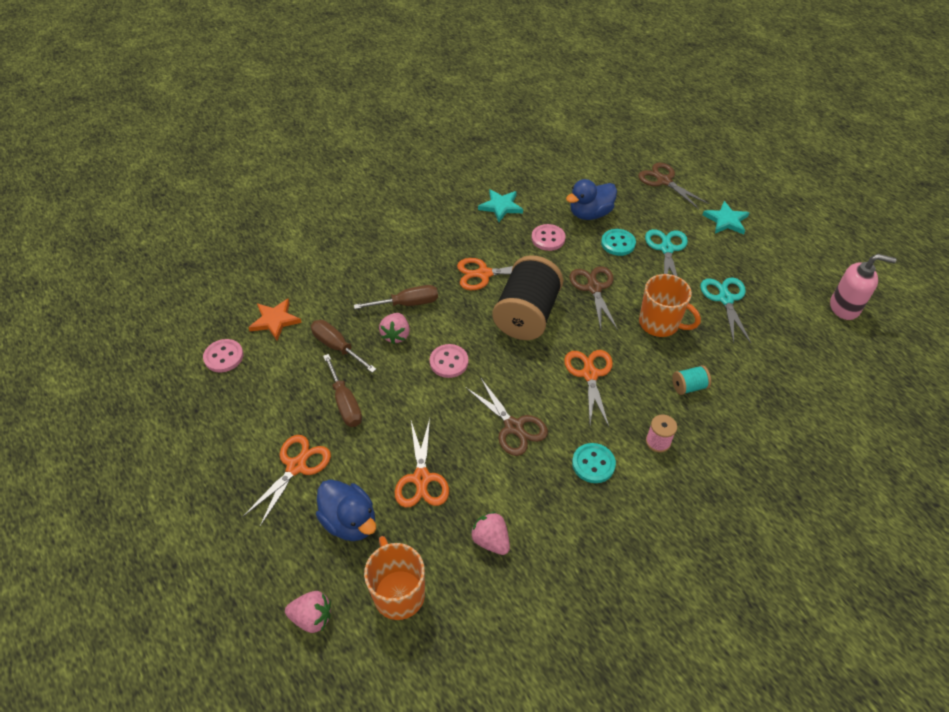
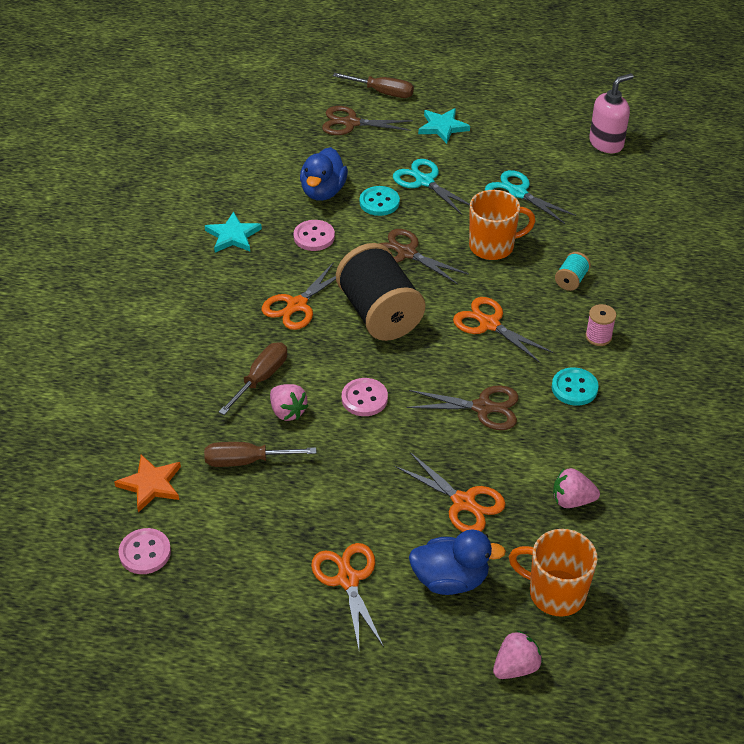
camera: 45 degrees left, 5 degrees down
(345, 403) = (319, 498): brown screwdriver -> brown screwdriver (382, 92)

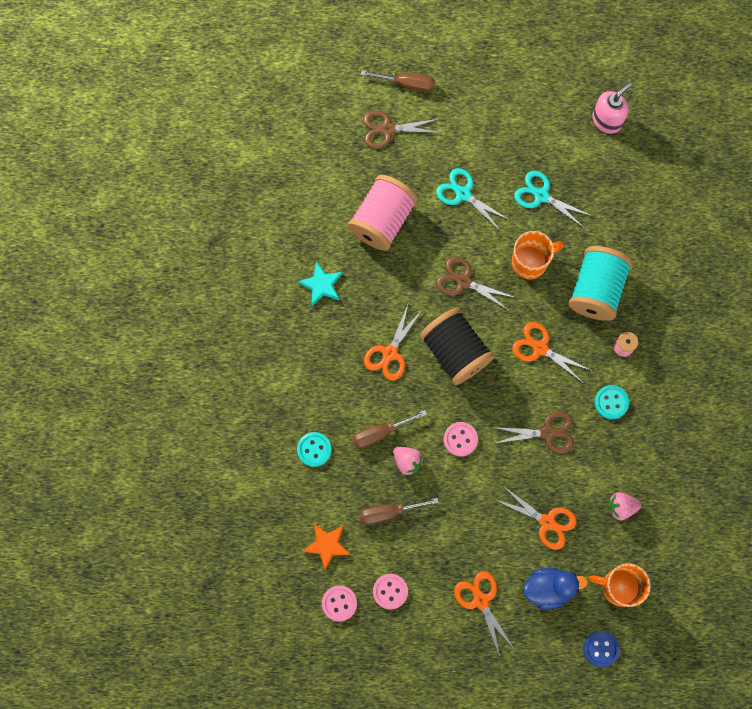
camera: 10 degrees left, 30 degrees up
(261, 378) = (380, 433): brown screwdriver -> brown screwdriver turned 135 degrees counterclockwise
(314, 237) = (386, 275): pink button -> pink button (390, 591)
(323, 191) = (382, 220): blue duck -> pink spool
(379, 202) = (431, 226): turquoise button -> turquoise button (314, 449)
(442, 127) = (466, 122): turquoise star -> none
(515, 667) = (601, 648): pink strawberry -> blue button
(571, 280) = (596, 290): turquoise spool -> turquoise spool, size x2.39

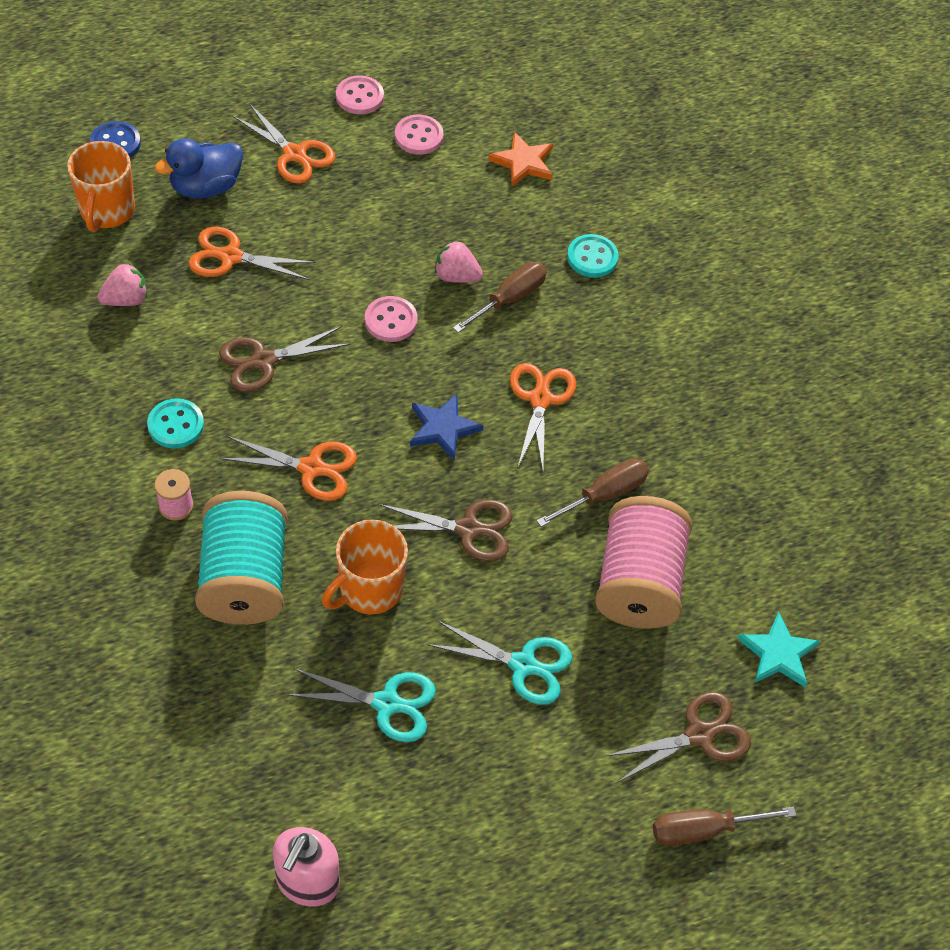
camera: 155 degrees right, 20 degrees down
(321, 285) = (687, 461): turquoise star -> turquoise star (778, 653)
(339, 603) = (479, 111): pink button -> pink button (359, 97)
(388, 512) = (457, 215): brown screwdriver -> brown screwdriver (604, 495)
(455, 351) = (443, 428): black spool -> blue star
(619, 587) = (107, 211): orange mug -> orange mug turned 105 degrees clockwise

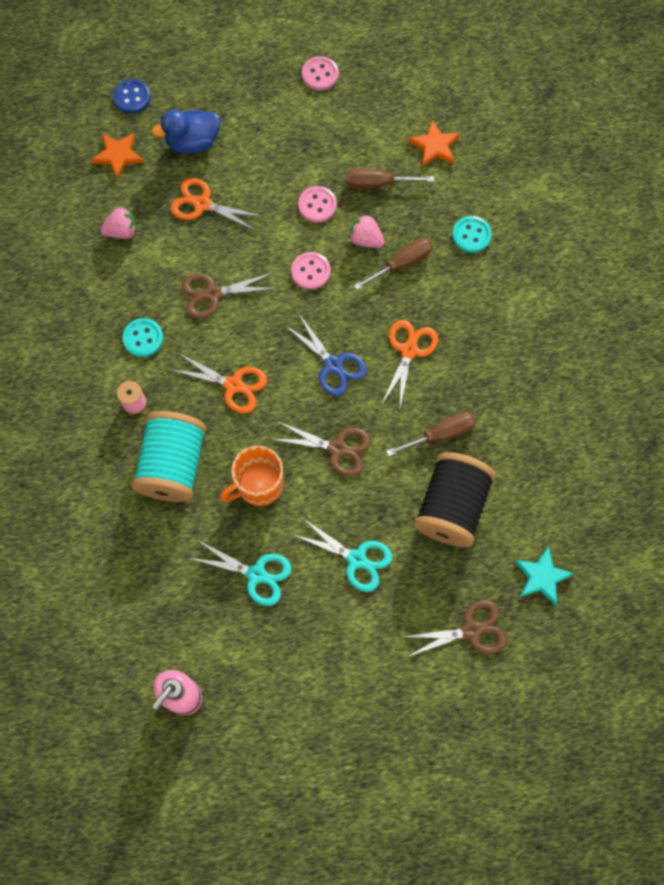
camera: 15 degrees right, 15 degrees up
(107, 211) = (118, 155): orange mug -> orange star
(294, 154) = (262, 120): orange scissors -> none
(418, 136) = (359, 114): pink button -> pink button (317, 205)
(443, 428) = (333, 365): blue star -> blue scissors
(638, 582) = (451, 507): pink spool -> black spool
(704, 830) = (459, 701): brown screwdriver -> brown screwdriver (378, 183)

